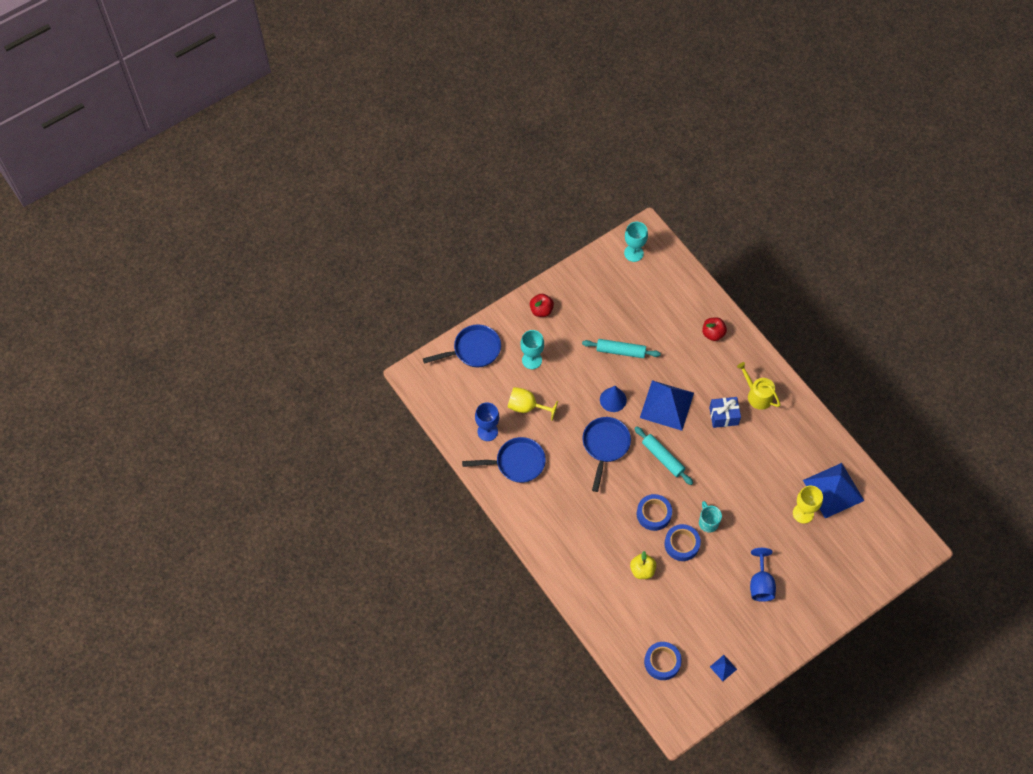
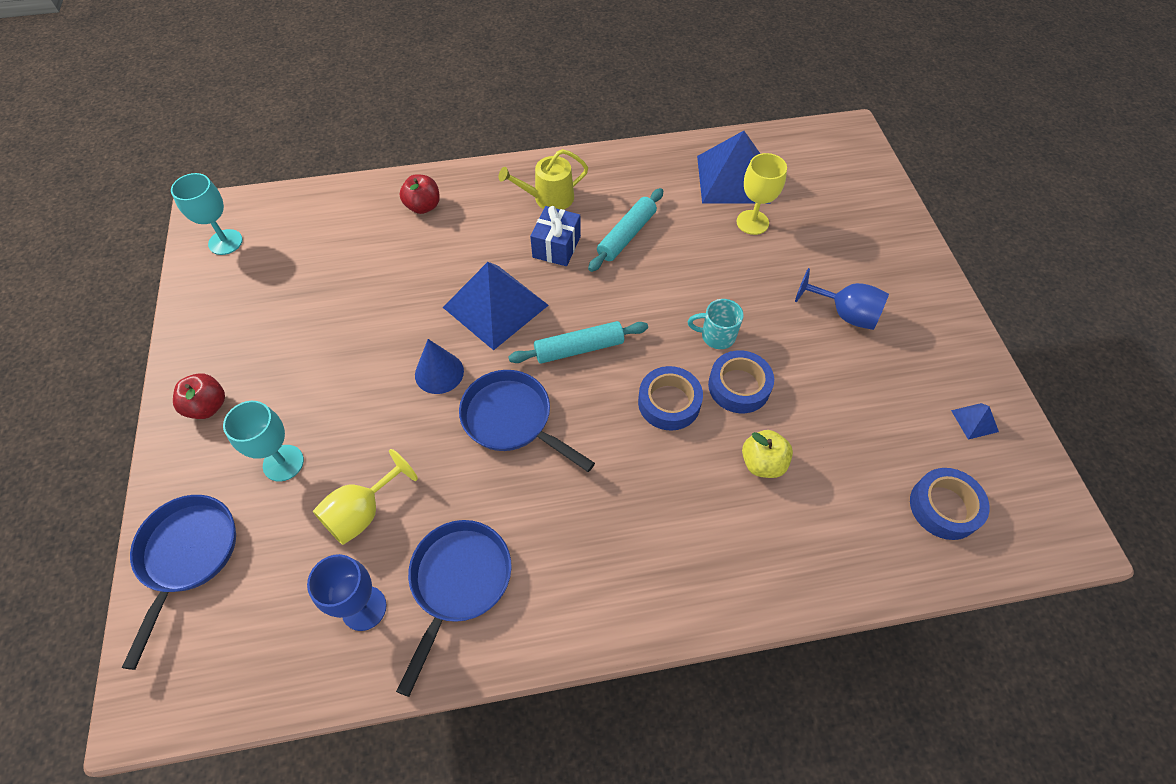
camera: 65 degrees left, 5 degrees down
(621, 351) = (366, 326): turquoise rolling pin -> turquoise rolling pin (626, 235)

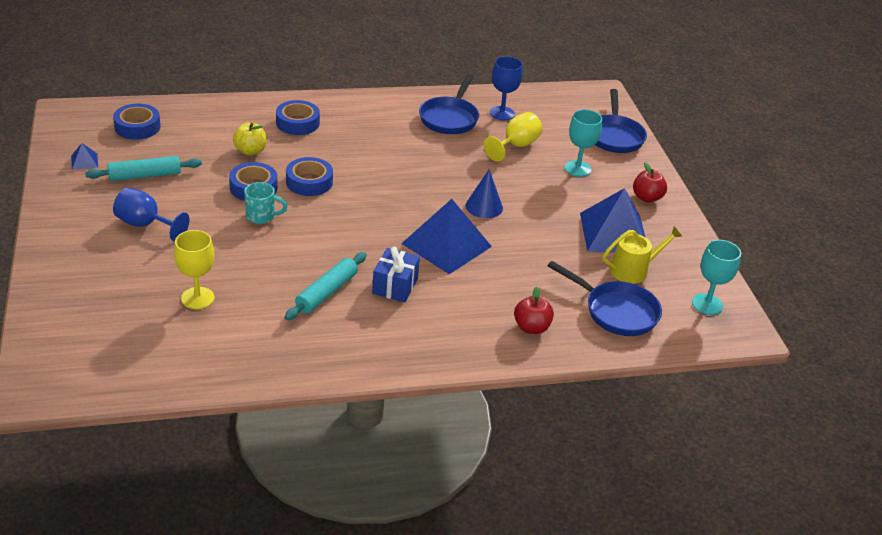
camera: 175 degrees right, 20 degrees down
(512, 419) = (425, 180): blue pan -> blue pan (616, 312)
(548, 198) = (404, 330): yellow watering can -> yellow watering can (633, 270)
(579, 349) = (375, 214): turquoise rolling pin -> turquoise rolling pin (145, 175)
(708, 542) = (297, 123): none -> blue tape
(732, 179) = (202, 341): blue pyramid -> blue pyramid (614, 233)

